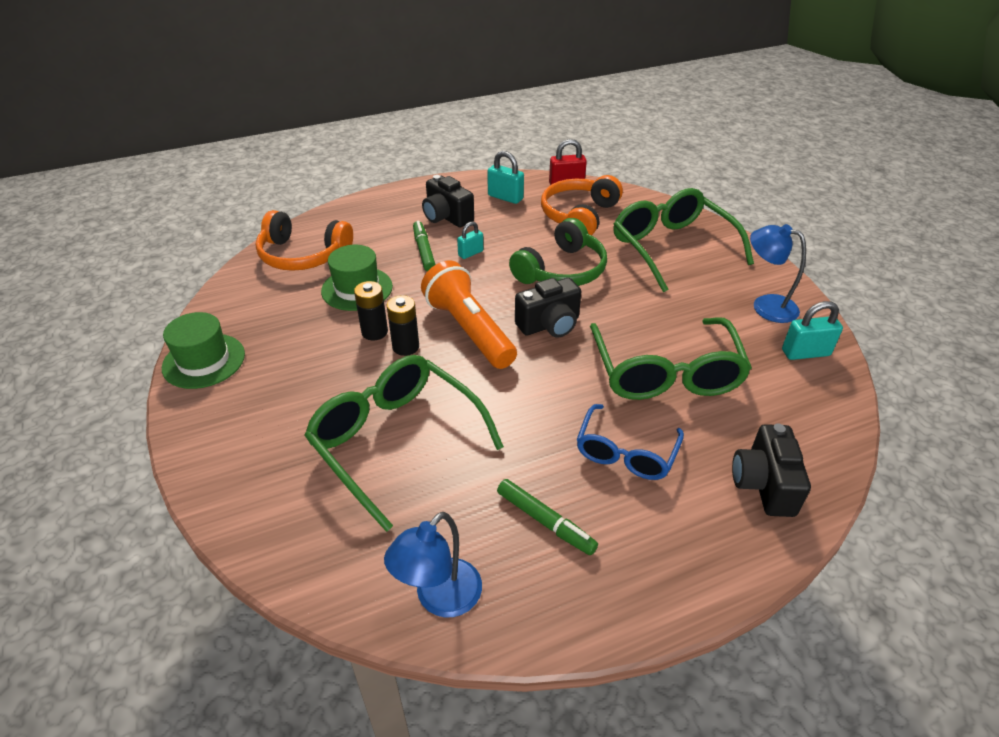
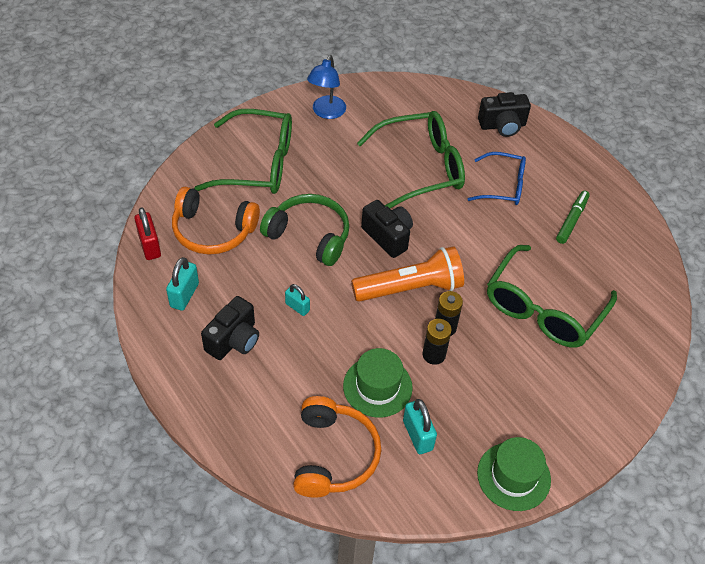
camera: 105 degrees left, 10 degrees up
(424, 251) = (301, 346): green marker -> none
(439, 598) = (643, 260): blue lamp -> none
(469, 330) = (410, 288): orange flashlight -> orange flashlight turned 150 degrees counterclockwise
(672, 248) = (257, 164): green glasses -> green glasses turned 135 degrees counterclockwise
(805, 353) = (376, 97): turquoise padlock -> turquoise padlock (417, 435)

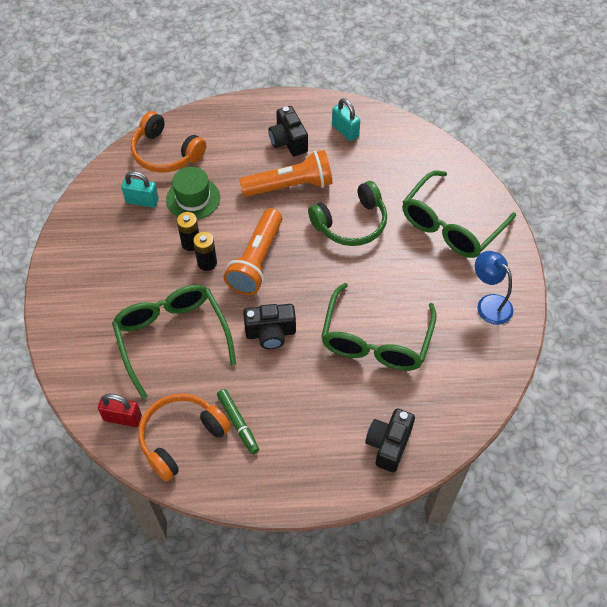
camera: 125 degrees right, 5 degrees up
(150, 246) = (403, 129): red padlock -> red padlock (122, 418)
(213, 230) = (395, 169): orange headphones -> orange headphones (181, 438)
(297, 307) = (290, 186): turquoise padlock -> orange flashlight
(388, 236) = (315, 273): black camera -> black camera (270, 333)
(503, 186) = (313, 393): blue glasses -> none
(513, 476) = (72, 235): green hat -> none

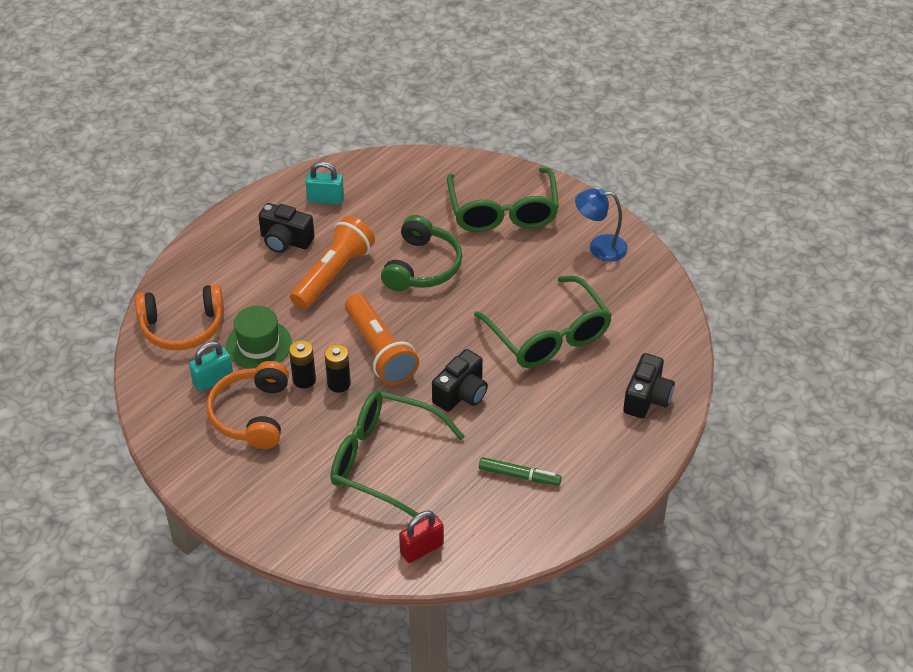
camera: 45 degrees left, 10 degrees down
(181, 438) = (488, 522): orange headphones -> orange headphones (252, 414)
(388, 445) = (647, 398): black camera -> black camera turned 135 degrees counterclockwise

